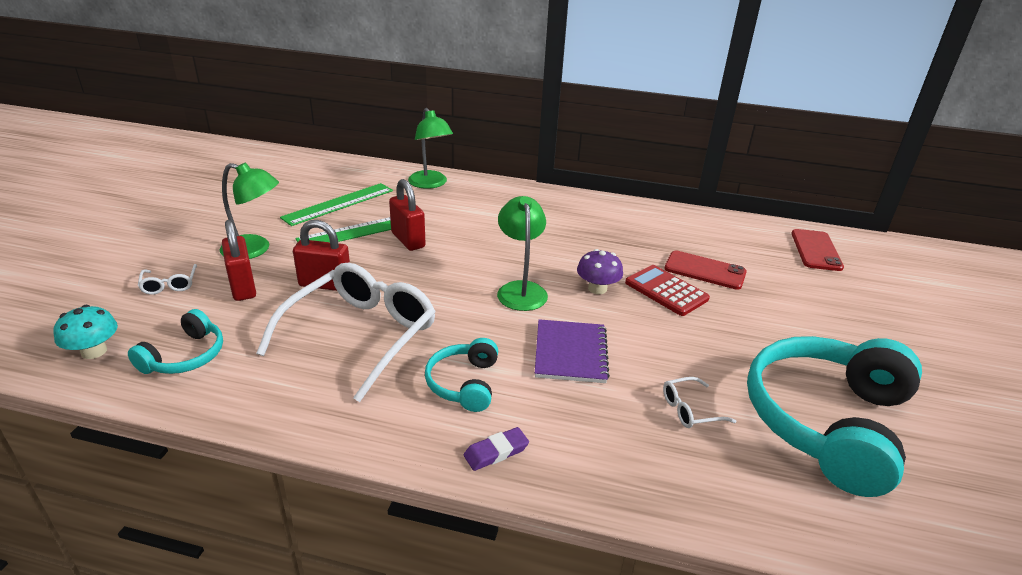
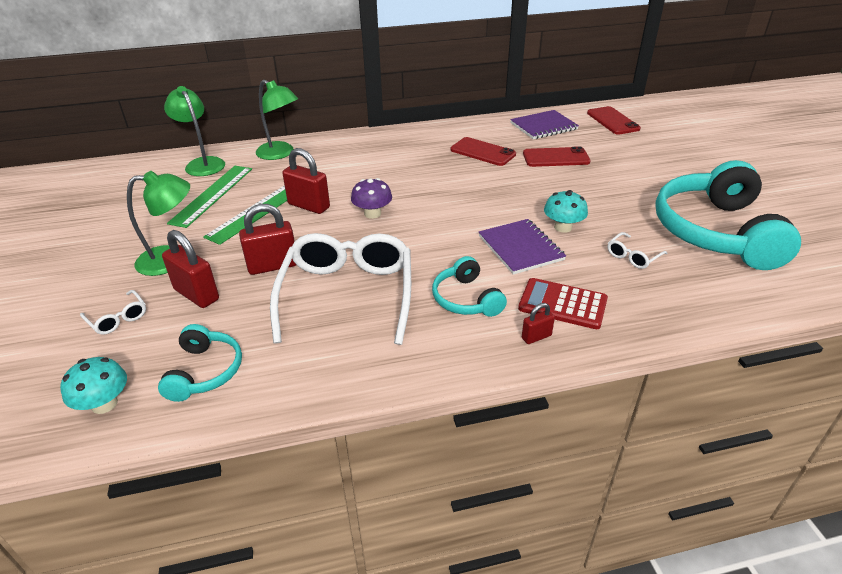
camera: 25 degrees left, 5 degrees up
(496, 452) = (536, 337): purple eraser -> red padlock
(520, 289) = (440, 215): green lamp -> green lamp (202, 163)
(597, 288) = (495, 195): purple mushroom -> purple mushroom (372, 214)
(627, 240) = (482, 152): none -> red phone
(639, 348) = (563, 227): none -> turquoise mushroom
(666, 291) = (543, 181): red calculator -> red calculator (562, 304)
(723, 233) = (543, 126): none -> purple notebook

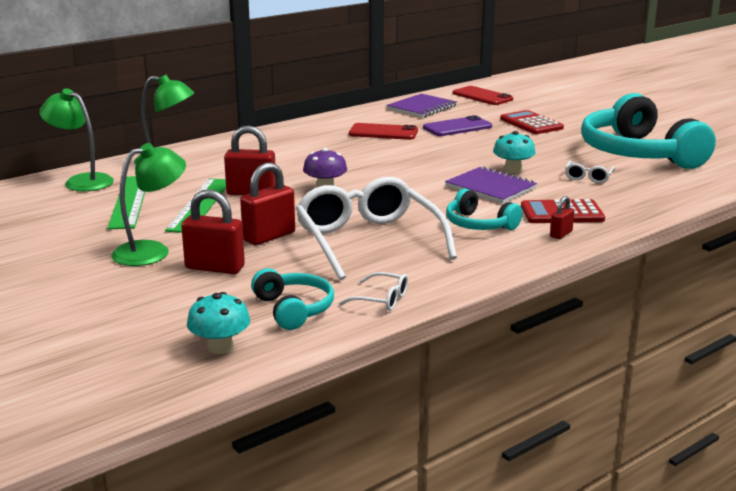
camera: 25 degrees left, 15 degrees down
(118, 318) = (151, 297): white glasses -> white glasses (381, 299)
(556, 158) = (457, 127): red phone -> purple phone
(632, 166) = (531, 124): none -> red calculator

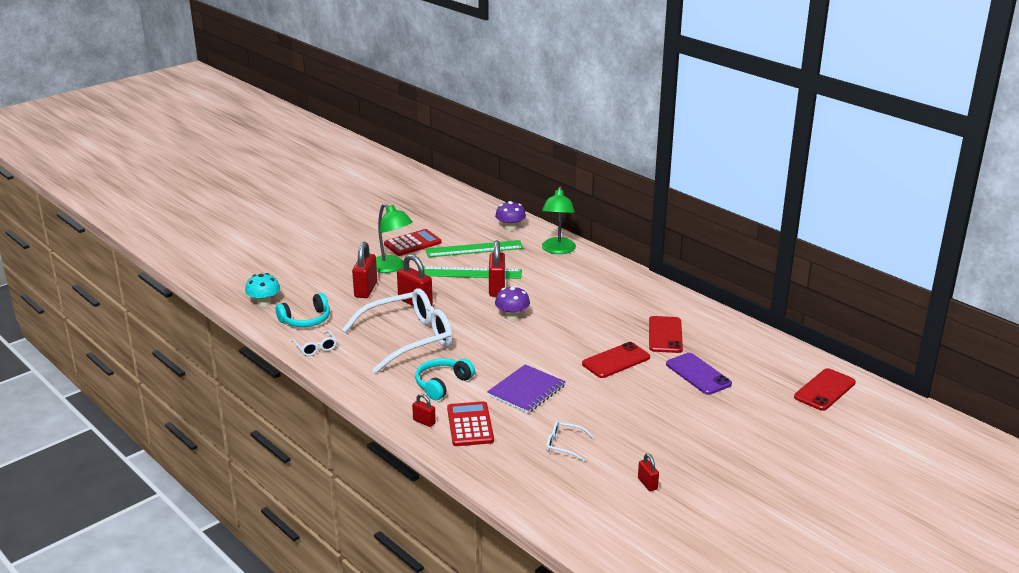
camera: 85 degrees right, 5 degrees up
(81, 181) = (510, 228): green lamp -> purple mushroom
(381, 299) = (316, 348): white glasses -> white glasses turned 45 degrees counterclockwise
(422, 108) = (759, 353): purple notebook -> none
(431, 152) = (616, 361): none -> red phone
(513, 170) = (576, 403): turquoise mushroom -> none
(531, 124) = (730, 419): red calculator -> red calculator (412, 243)
(638, 153) = (647, 484): turquoise headphones -> red padlock

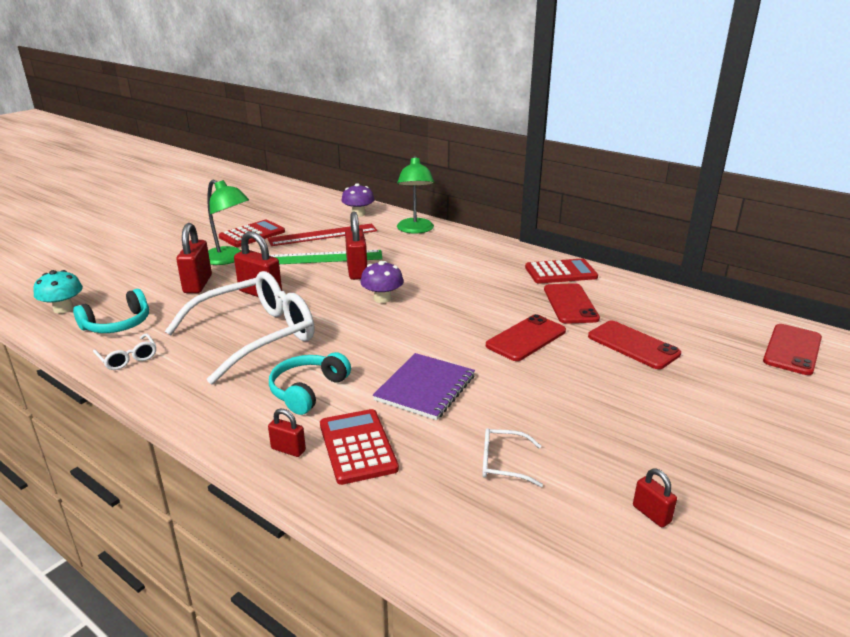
camera: 10 degrees left, 0 degrees up
(474, 249) = (323, 235): green ruler -> red ruler
(671, 305) = (560, 272): none -> red calculator
(698, 374) = (633, 345): purple phone -> red phone

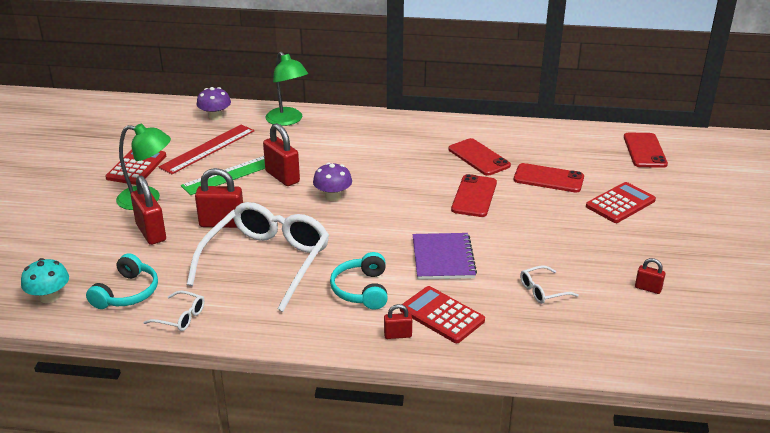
camera: 30 degrees left, 5 degrees up
(560, 272) = (447, 131): red calculator -> red calculator (620, 203)

